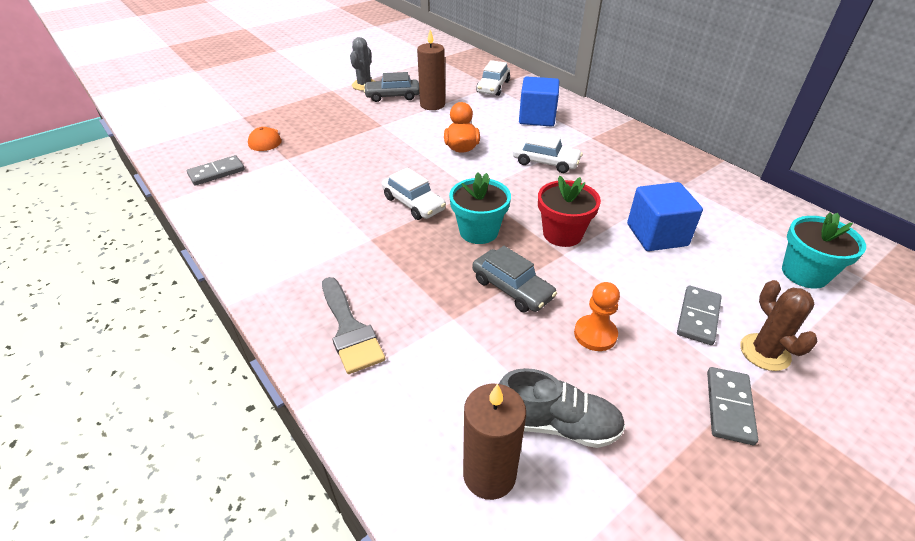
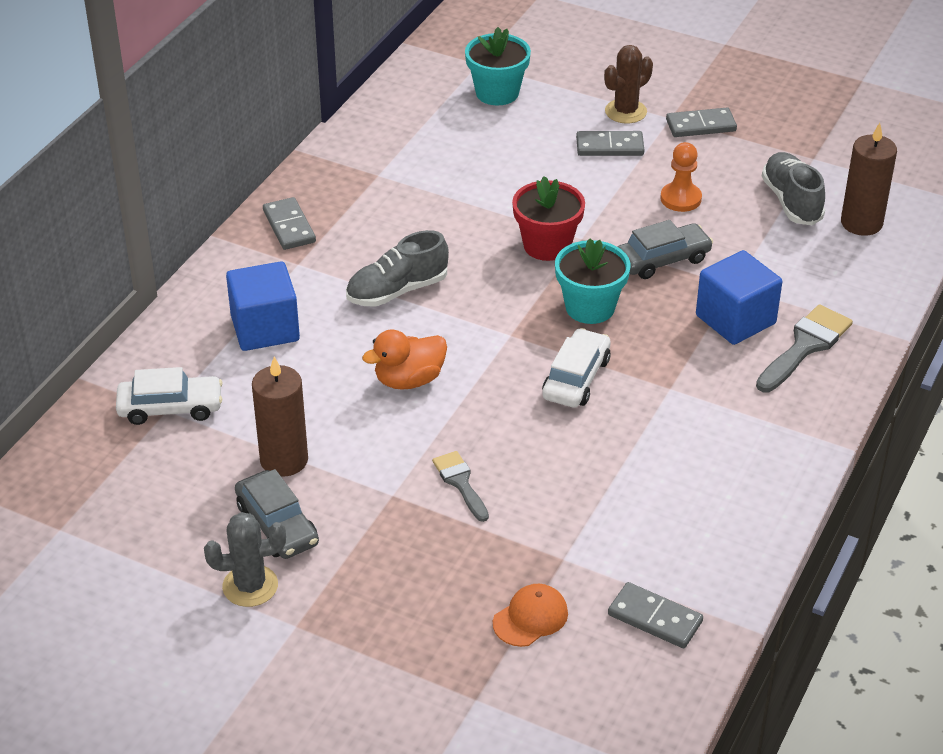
camera: 115 degrees left, 0 degrees up
(369, 144) = (460, 483): none -> grey brush
(512, 288) = (662, 259): grey car -> grey car turned 45 degrees clockwise
(545, 162) = (397, 291): white car -> grey shoe
(631, 141) = (289, 226): none -> grey domino
(657, 235) = (499, 182): blue cube -> blue cube (735, 319)

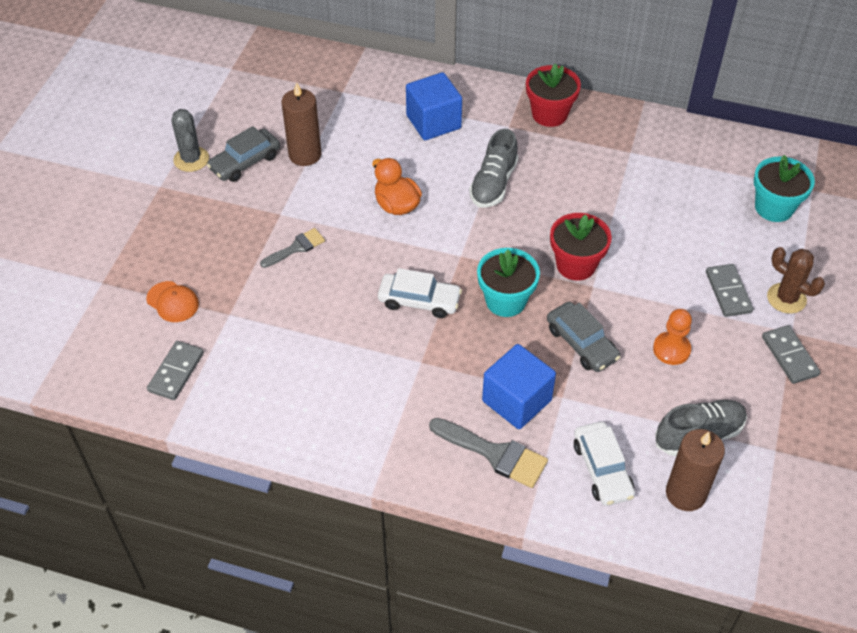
camera: 80 degrees right, 10 degrees up
(170, 408) = (345, 93): white car -> white car (602, 469)
(289, 226) = (549, 114): grey domino -> red flower pot
(397, 291) = (493, 184): grey shoe -> grey shoe turned 120 degrees counterclockwise

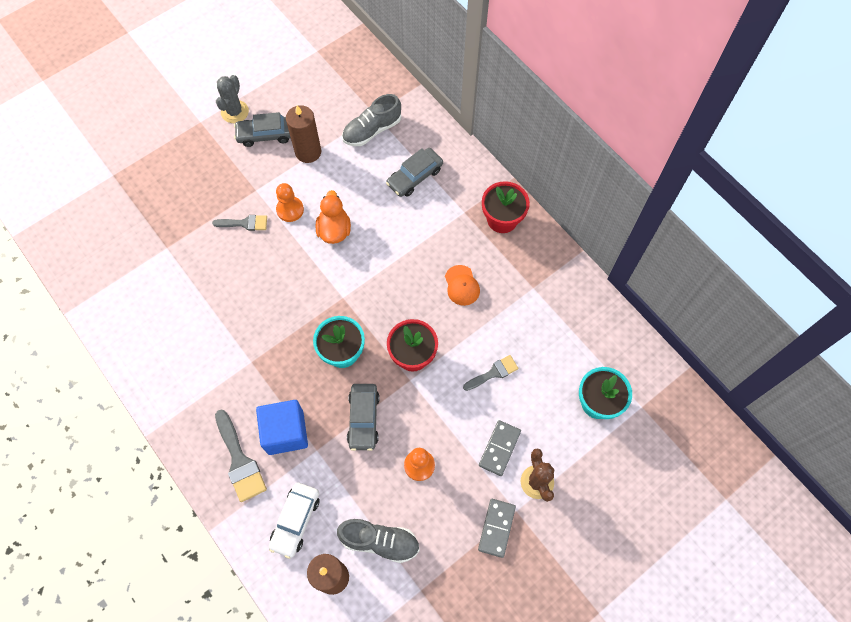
camera: 35 degrees right, 15 degrees up
(172, 302) = (141, 216): orange cap -> orange cap (462, 285)
(176, 372) = (104, 270): grey domino -> none
(333, 212) = (290, 210): none -> orange pawn
(419, 301) = (287, 315): white car -> none
(433, 122) = (415, 177): blue cube -> grey car
(493, 184) = (413, 254): grey shoe -> grey shoe (372, 130)
(663, 236) = (493, 373): none -> grey brush

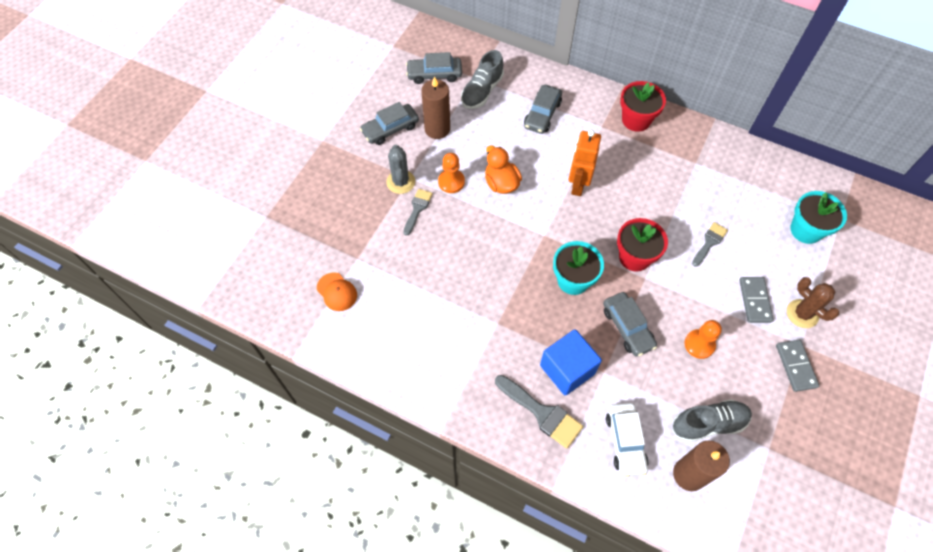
camera: 25 degrees left, 5 degrees down
(235, 112) = (350, 121): grey cactus -> grey cactus (400, 182)
(244, 223) = (417, 209): grey brush -> grey brush turned 45 degrees counterclockwise
(338, 95) = (434, 74): none -> grey car
(404, 262) = (577, 185): none -> orange robot
(462, 285) = (638, 184): orange cap -> orange cap (337, 292)

